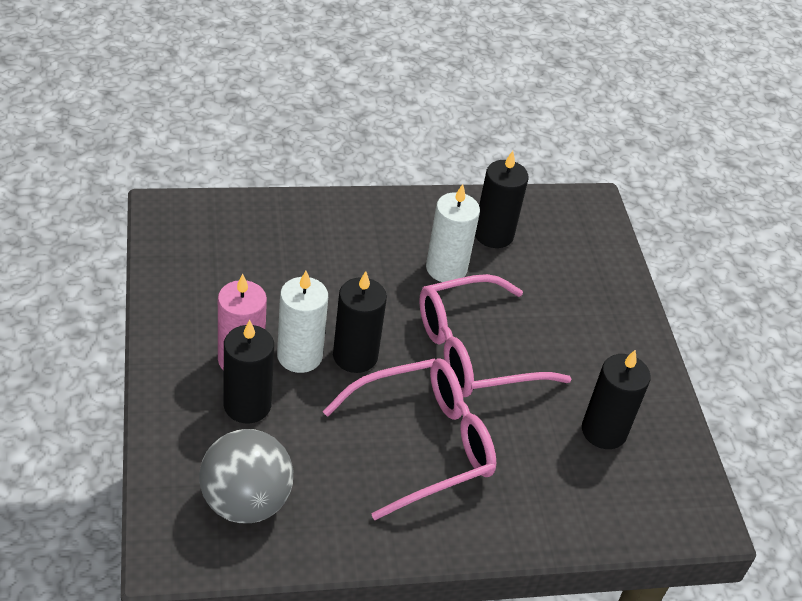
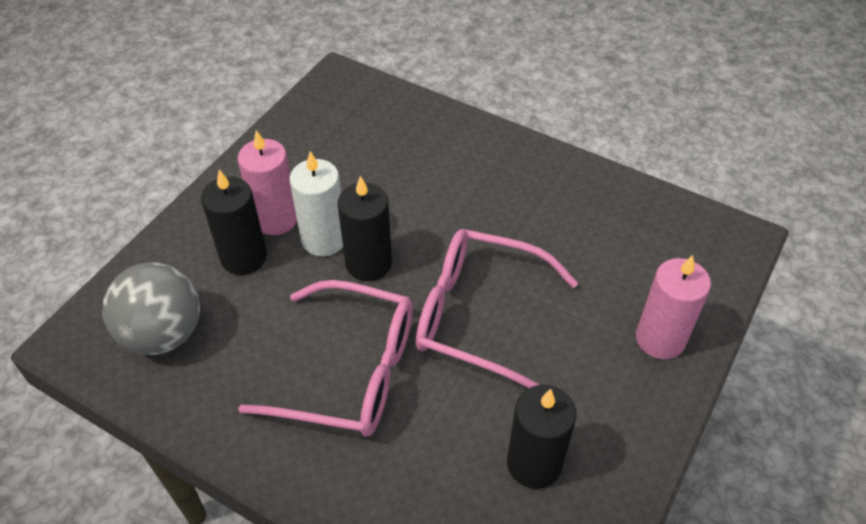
camera: 45 degrees right, 5 degrees up
(446, 268) = (526, 229): white candle -> none
(493, 234) = (603, 220): black candle -> none
(605, 302) = (660, 339): none -> pink candle

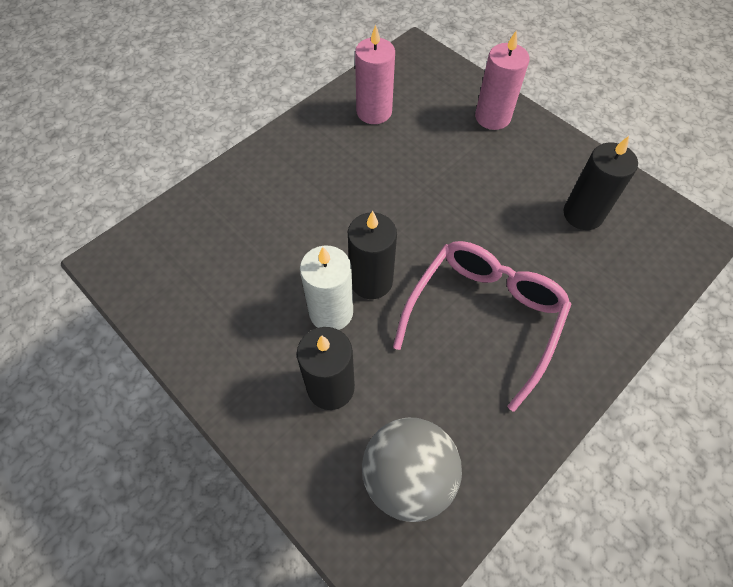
camera: 75 degrees left, 10 degrees up
(275, 219) = (290, 350): pink candle -> pink candle (374, 112)
(479, 315) = (448, 215): pink glasses -> none

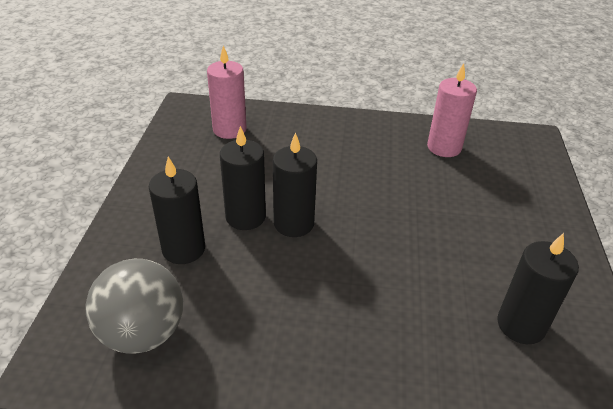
camera: 50 degrees right, 20 degrees down
(331, 312) = (245, 217): white candle -> black candle
(484, 317) = (332, 307): pink glasses -> none
(492, 117) = (537, 211): pink candle -> pink candle (229, 129)

